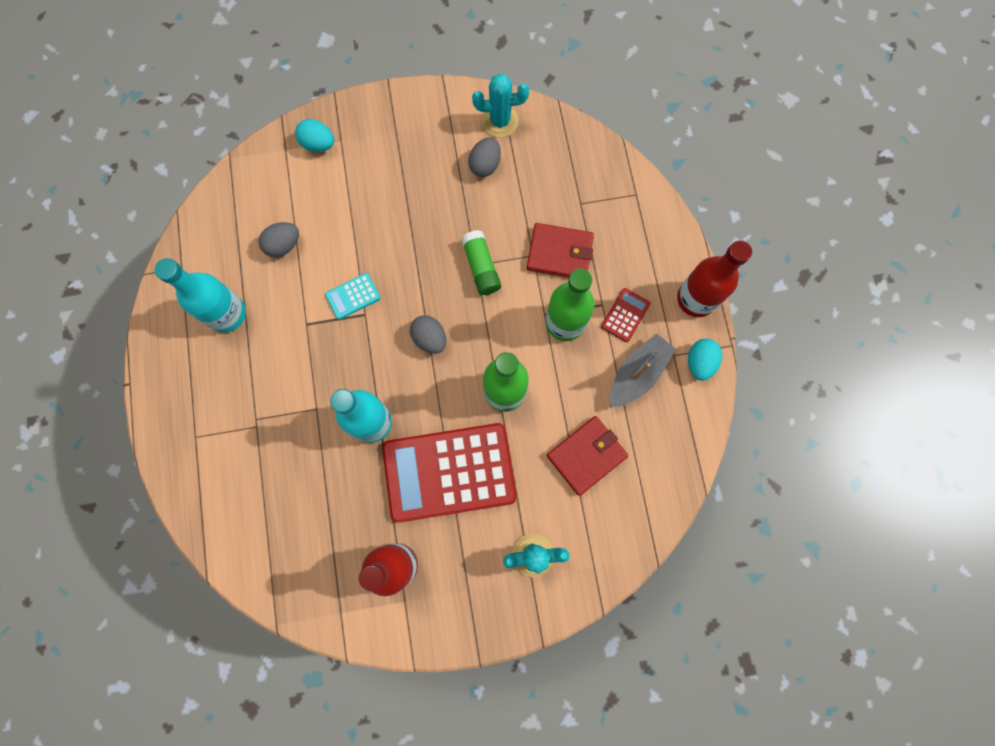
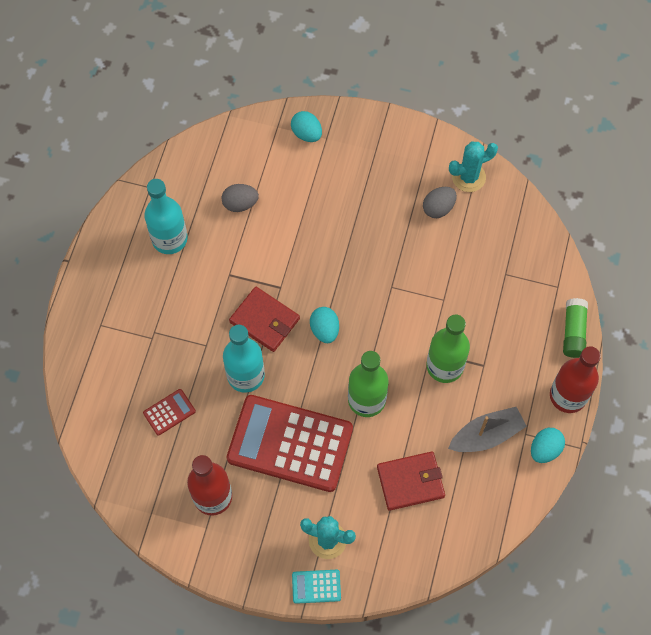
camera: 25 degrees right, 10 degrees down
(353, 296) = (277, 269): turquoise calculator -> turquoise calculator (316, 586)
(430, 338) = (324, 330): grey egg -> turquoise egg
(481, 267) = (395, 290): green glue stick -> green glue stick (573, 332)
(500, 121) = (468, 177): turquoise cactus -> turquoise cactus turned 45 degrees counterclockwise
(559, 253) = (467, 307): red wallet -> red wallet (264, 320)
(625, 315) = (499, 382): red calculator -> red calculator (169, 412)

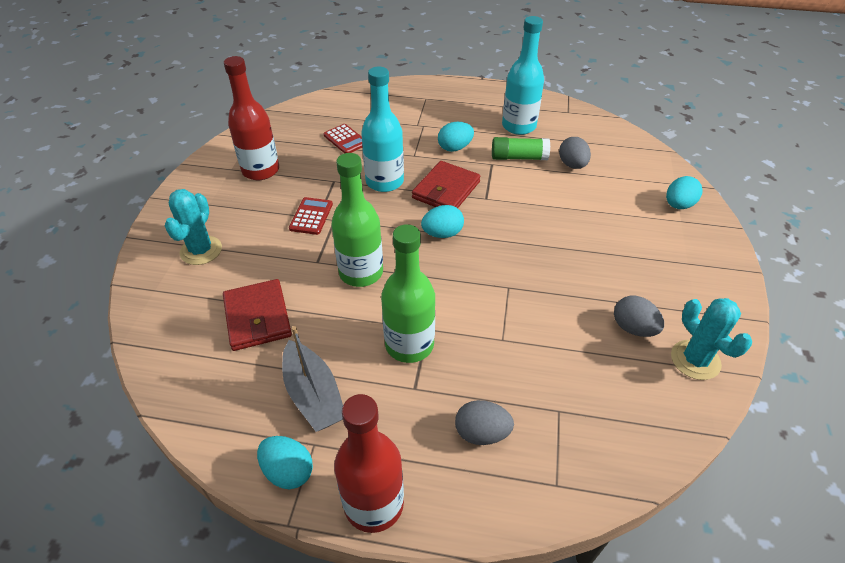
camera: 85 degrees right, 20 degrees down
(199, 305) = (455, 148): none -> turquoise egg
(290, 443) = (311, 216): red calculator -> red calculator, size x0.41
(316, 586) = (153, 245): turquoise calculator -> none
(520, 325) = (481, 433): none -> grey egg
(573, 332) = (483, 511): green glue stick -> green glue stick (519, 157)

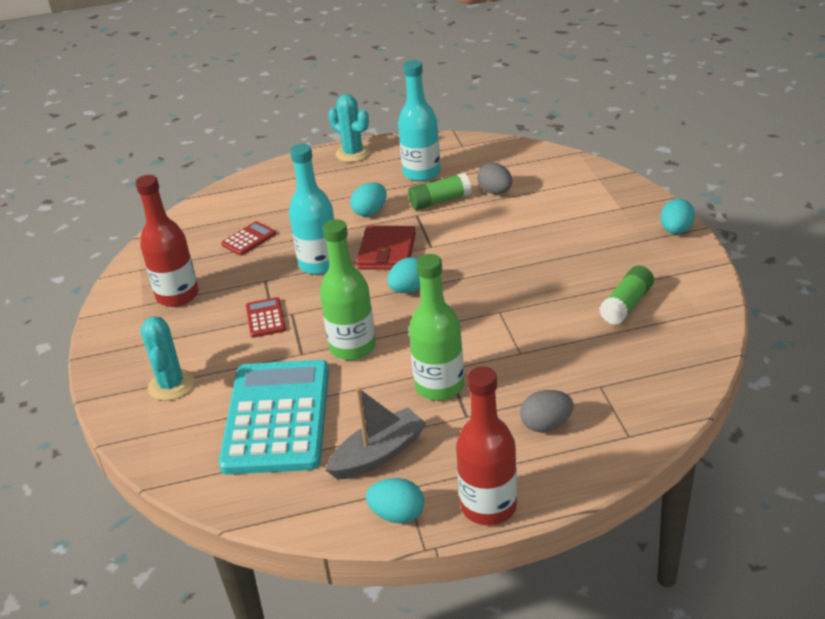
camera: 20 degrees left, 10 degrees down
(257, 317) = (277, 417): red wallet -> turquoise calculator
(313, 395) = (378, 454): grey boat -> grey boat turned 75 degrees counterclockwise
(345, 139) = (249, 239): red calculator -> red calculator turned 75 degrees counterclockwise
(633, 328) = (626, 305): grey egg -> green glue stick
(678, 205) = (611, 196): turquoise egg -> turquoise egg (676, 231)
(695, 360) = (689, 310): turquoise cactus -> turquoise cactus (353, 153)

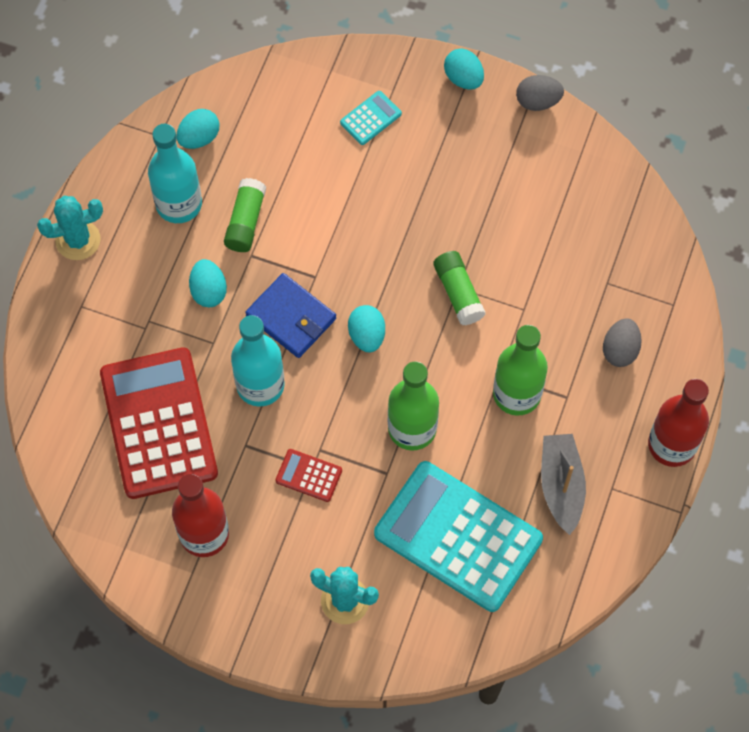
camera: 60 degrees left, 30 degrees up
(249, 239) = (159, 423): red calculator -> red calculator, size x2.46
(387, 251) = (291, 317): red wallet -> blue wallet
(397, 515) = (635, 510): turquoise egg -> turquoise egg (199, 138)
(495, 192) = (273, 166): grey egg -> grey egg (538, 101)
(586, 209) = (370, 118): none -> turquoise calculator
(626, 305) = (529, 192): green glue stick -> green glue stick (458, 293)

